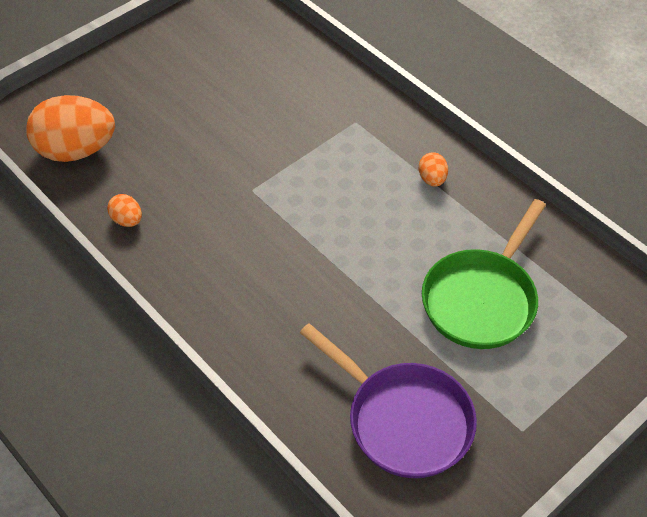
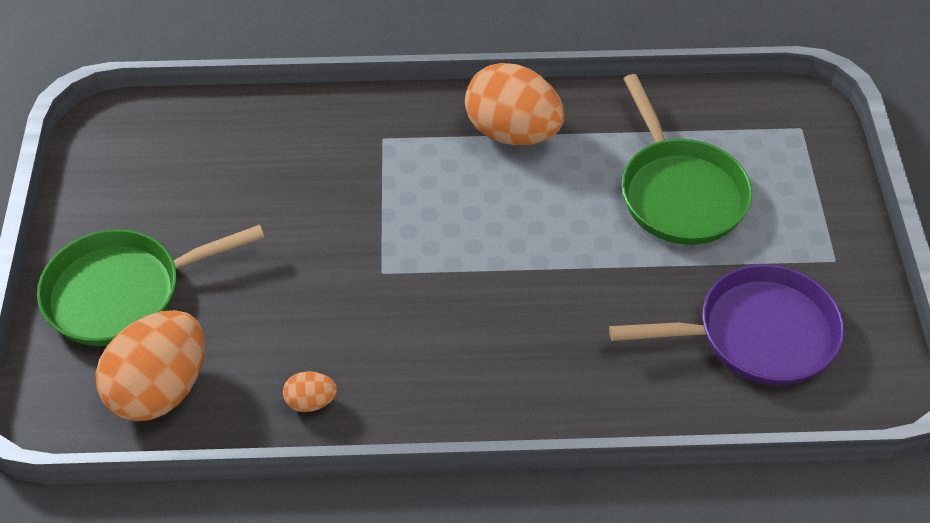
camera: 50 degrees left, 0 degrees up
(125, 91) = (123, 292): none -> green pan
(432, 179) = (512, 132): orange egg -> orange egg, size x2.26

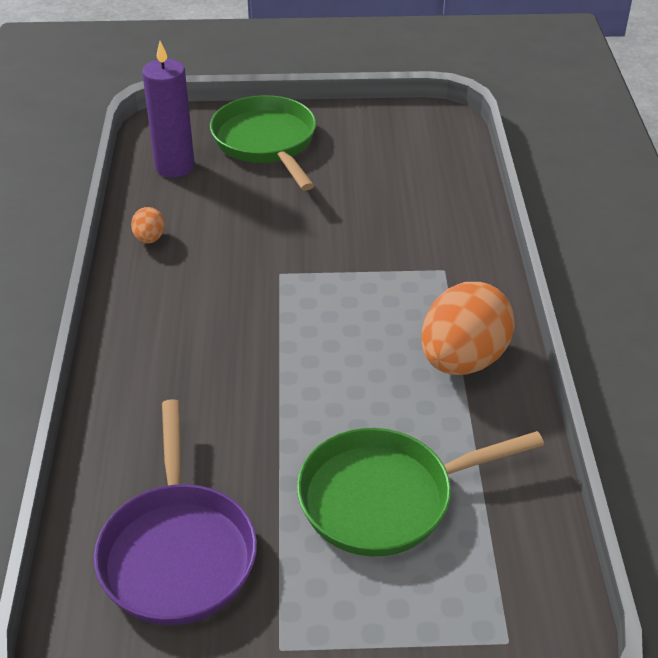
camera: 90 degrees right, 10 degrees down
(161, 389) = (174, 167): orange egg -> purple candle

